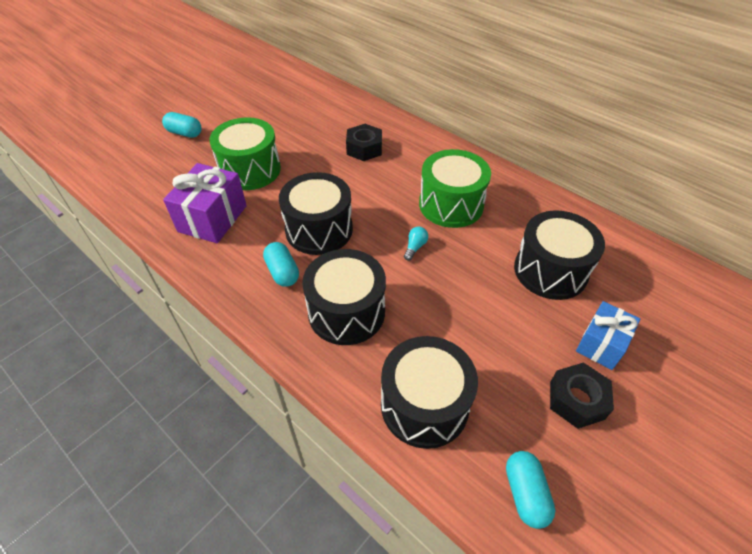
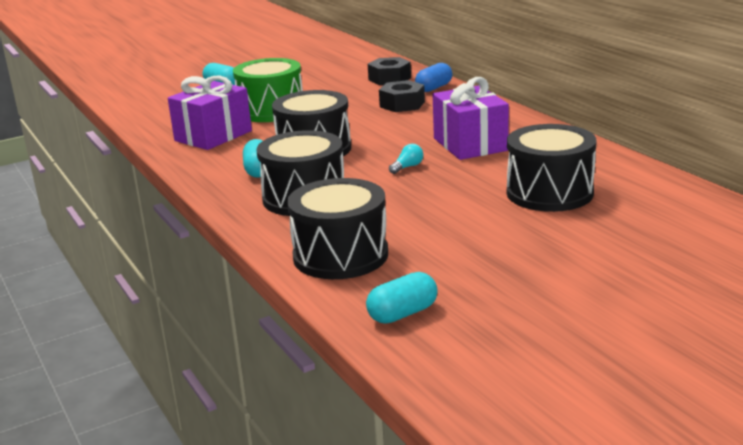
camera: 20 degrees right, 25 degrees down
(379, 121) = (434, 88): none -> blue capsule
(451, 204) = (470, 144): green drum -> purple gift
(525, 493) = (402, 313): turquoise capsule -> turquoise capsule turned 45 degrees clockwise
(576, 400) = (507, 270): black nut -> black nut (389, 79)
(601, 344) = (567, 242): blue gift -> none

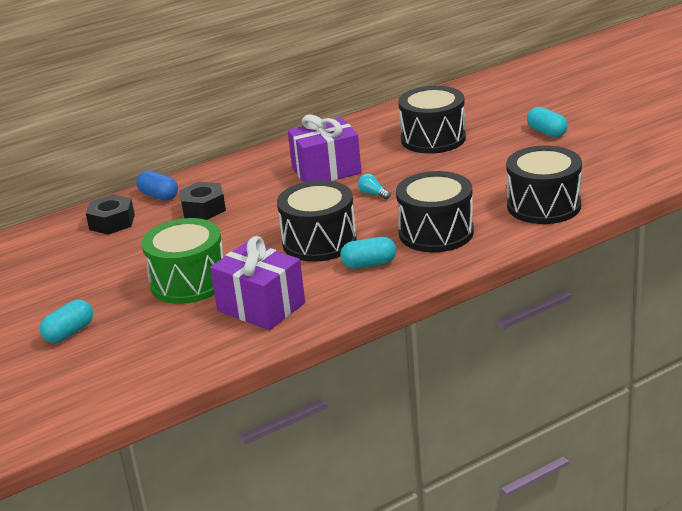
camera: 90 degrees left, 5 degrees up
(402, 313) = (622, 177): turquoise capsule -> turquoise capsule (547, 132)

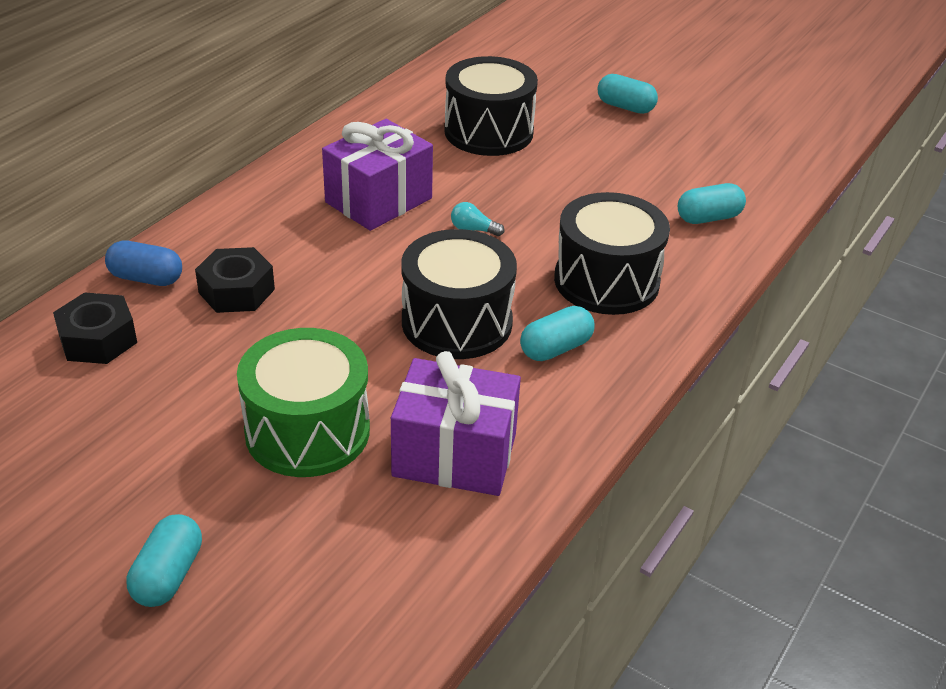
camera: 30 degrees left, 10 degrees up
(543, 206) = (708, 218): black drum -> turquoise capsule

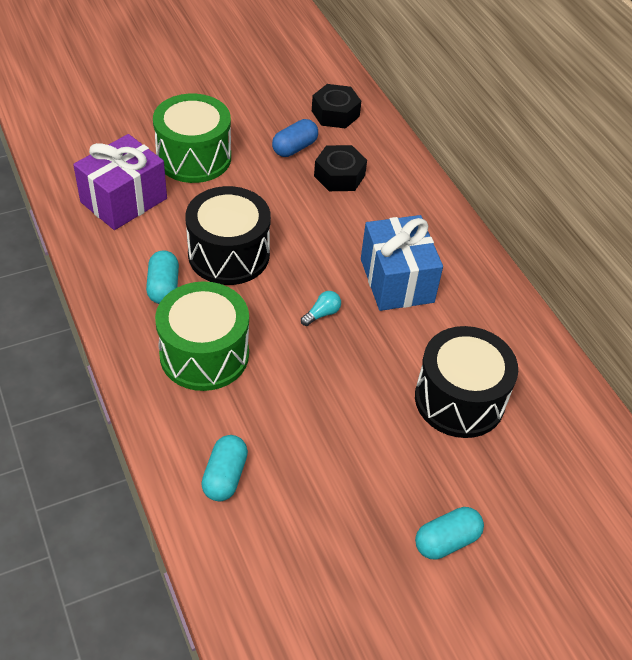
camera: 120 degrees right, 10 degrees up
(146, 278) = (381, 146): blue capsule -> blue capsule (294, 148)
(168, 575) = (146, 87): turquoise capsule -> none
(378, 200) = (397, 280): purple gift -> blue gift
(606, 281) = (204, 354): black drum -> green drum

